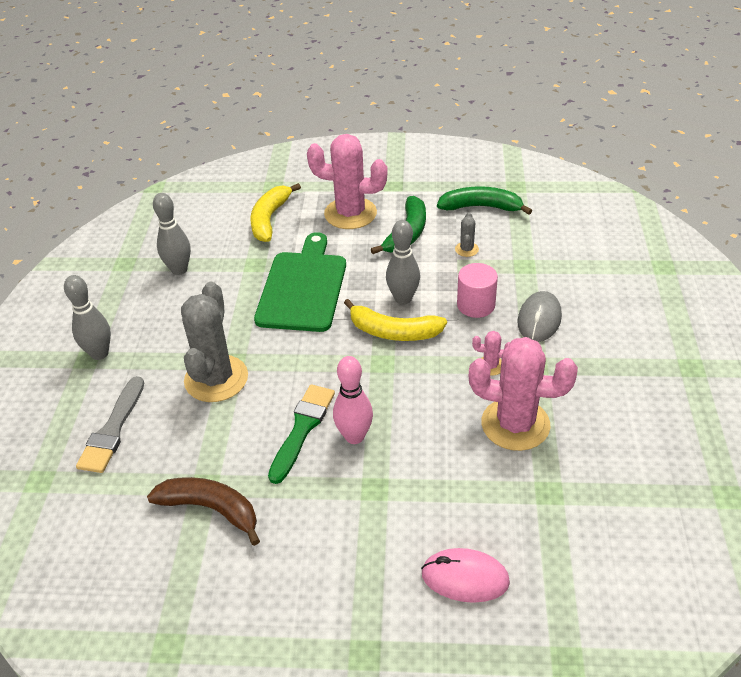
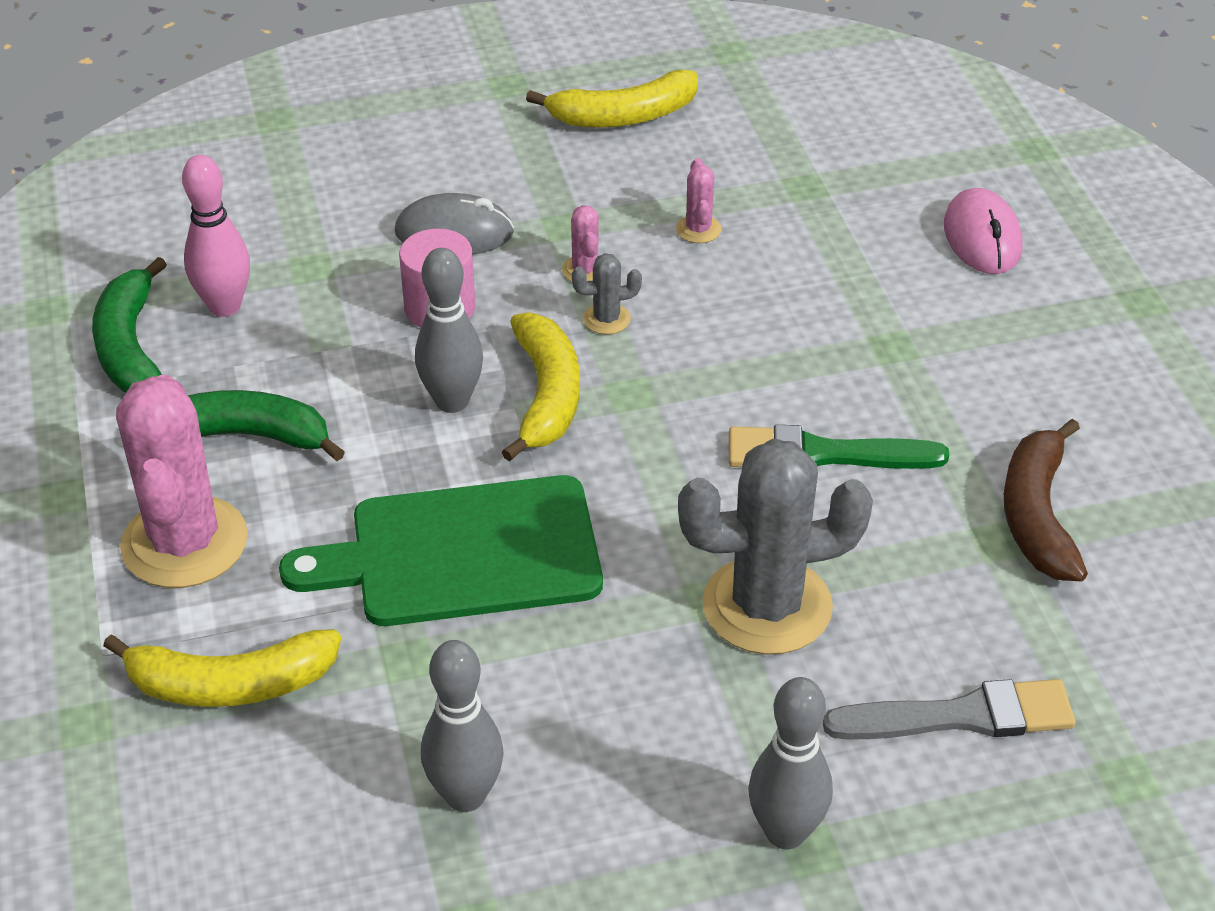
camera: 110 degrees left, 0 degrees up
(354, 436) = (807, 389): pink bowling pin -> pink bowling pin (225, 306)
(466, 249) = (278, 344): grey cactus -> grey cactus (606, 319)
(515, 424) = (698, 229): pink cactus -> pink cactus, size x0.43
(647, 415) = (623, 116): none -> yellow banana

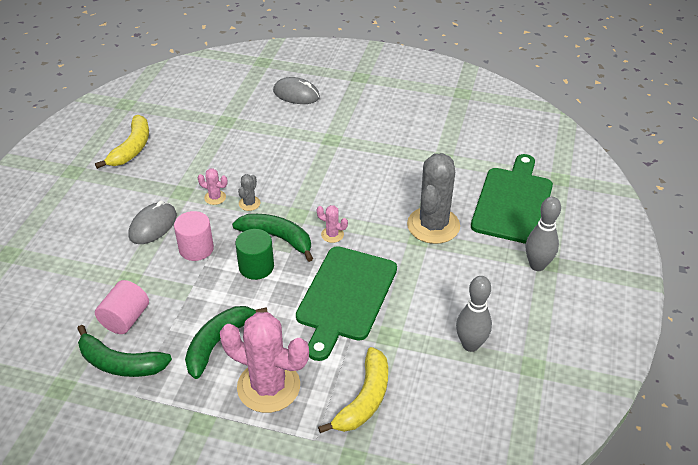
camera: 60 degrees left, 0 degrees up
(225, 306) = (125, 319): pink bowling pin -> pink cylinder
(452, 401) = (256, 267): grey bowling pin -> green cylinder
(546, 396) = (277, 238): yellow banana -> green banana
(698, 229) = (222, 158): pink cactus -> pink cactus (332, 235)
(825, 454) = (371, 179): green brush -> none
(960, 716) = (513, 202): grey brush -> green cutting board
(982, 238) = (296, 94): pink mouse -> grey mouse
(1037, 515) = (438, 145): brown banana -> none

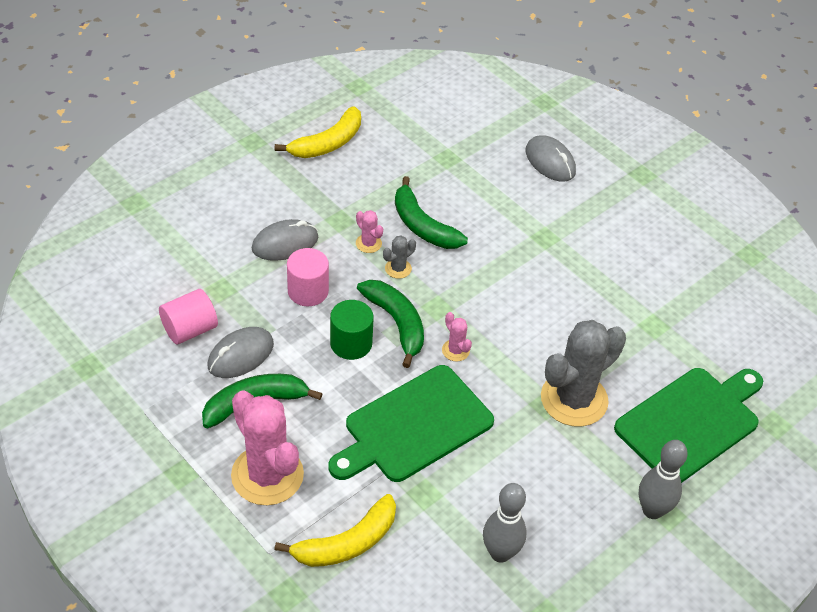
camera: 30 degrees right, 5 degrees up
(120, 363) = (154, 372): green banana -> green banana (422, 226)
(180, 316) = (240, 355): none -> grey mouse

